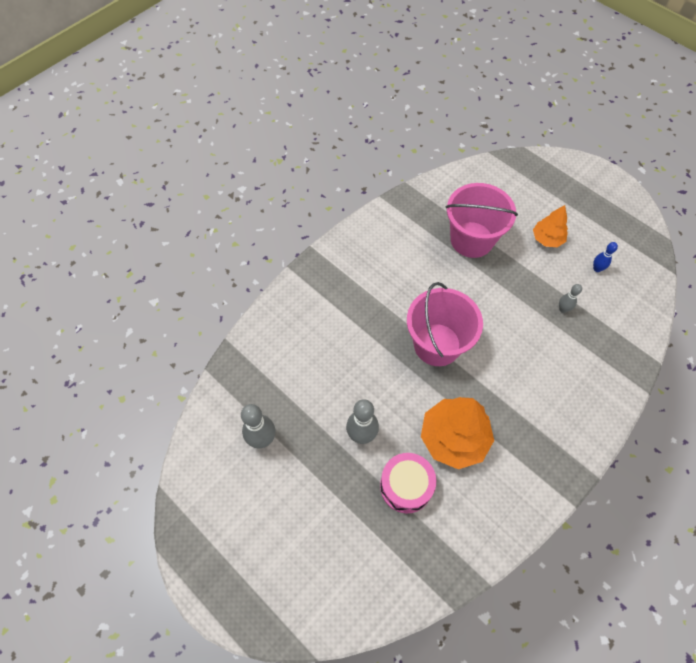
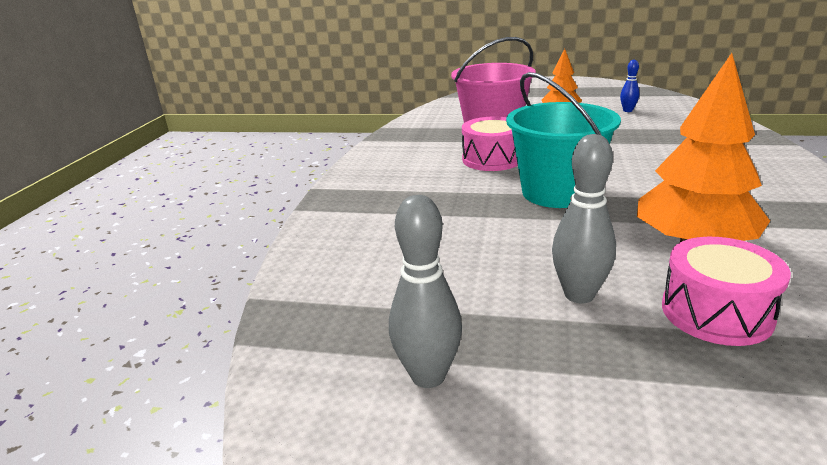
camera: 30 degrees left, 35 degrees down
(437, 279) = (492, 159): none -> pink drum
(437, 344) = (557, 192): pink bucket -> turquoise bucket
(563, 309) = (639, 134): grey bowling pin -> none

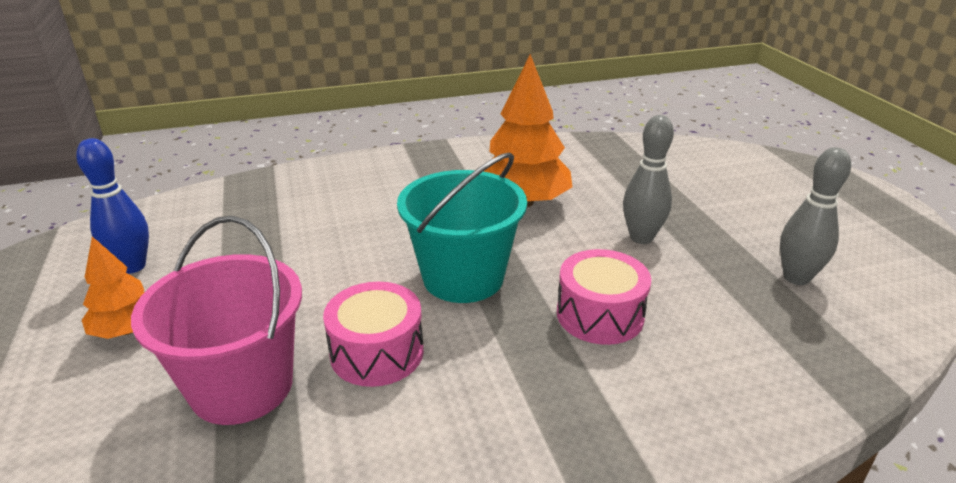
camera: 120 degrees left, 5 degrees up
(627, 110) = (132, 266): blue bowling pin -> blue bowling pin, size x1.77
(716, 312) = (609, 191): pink drum -> pink drum (600, 315)

